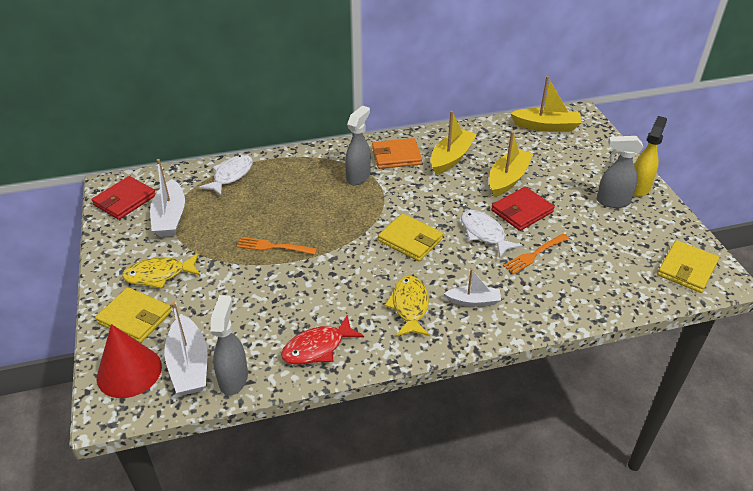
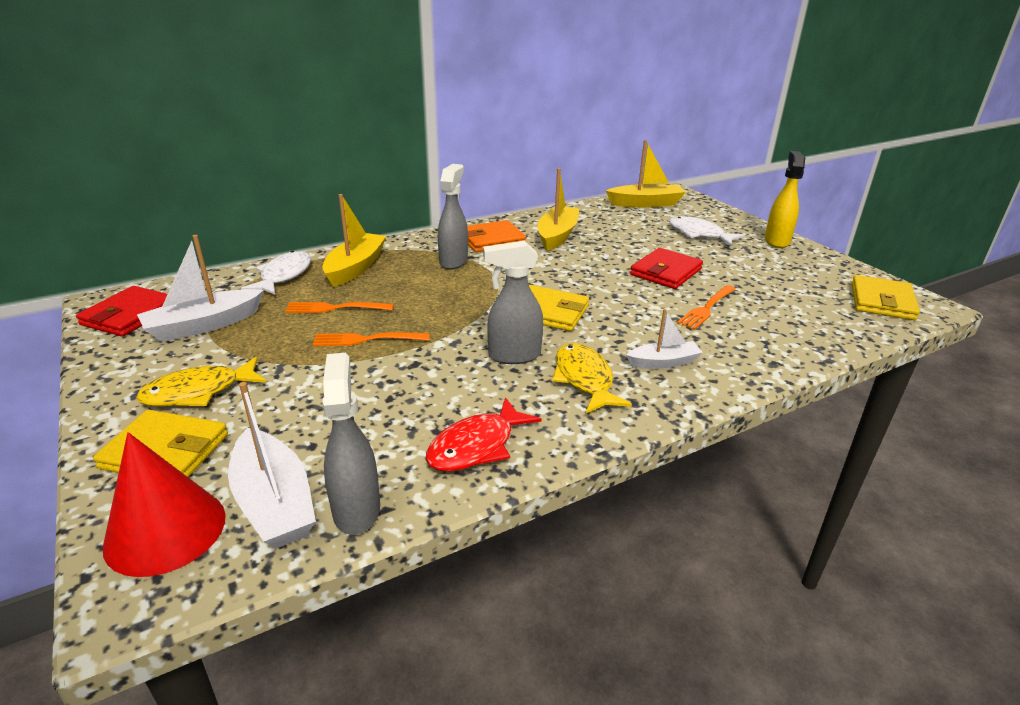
camera: 15 degrees left, 10 degrees down
(170, 217) = (204, 325): white boat -> white boat turned 75 degrees clockwise
(259, 213) = (335, 308): none -> orange fork
(484, 234) = (635, 296): white fish -> white fish (698, 234)
(508, 179) = (632, 247): yellow boat -> yellow boat (355, 268)
(612, 201) = (758, 254): grey spray bottle -> grey spray bottle (513, 356)

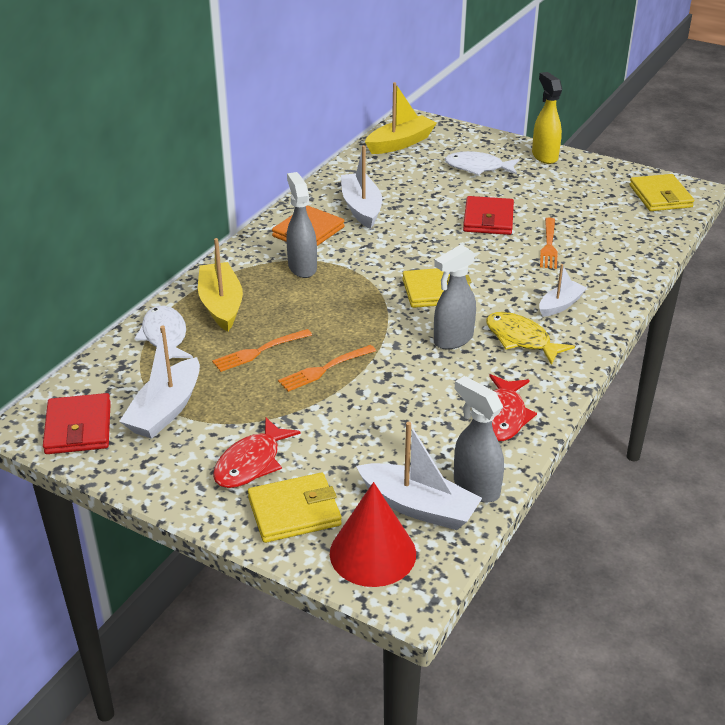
camera: 30 degrees left, 5 degrees up
(198, 392) = (251, 463): yellow fish -> red fish
(557, 236) = (361, 208): yellow boat -> white boat

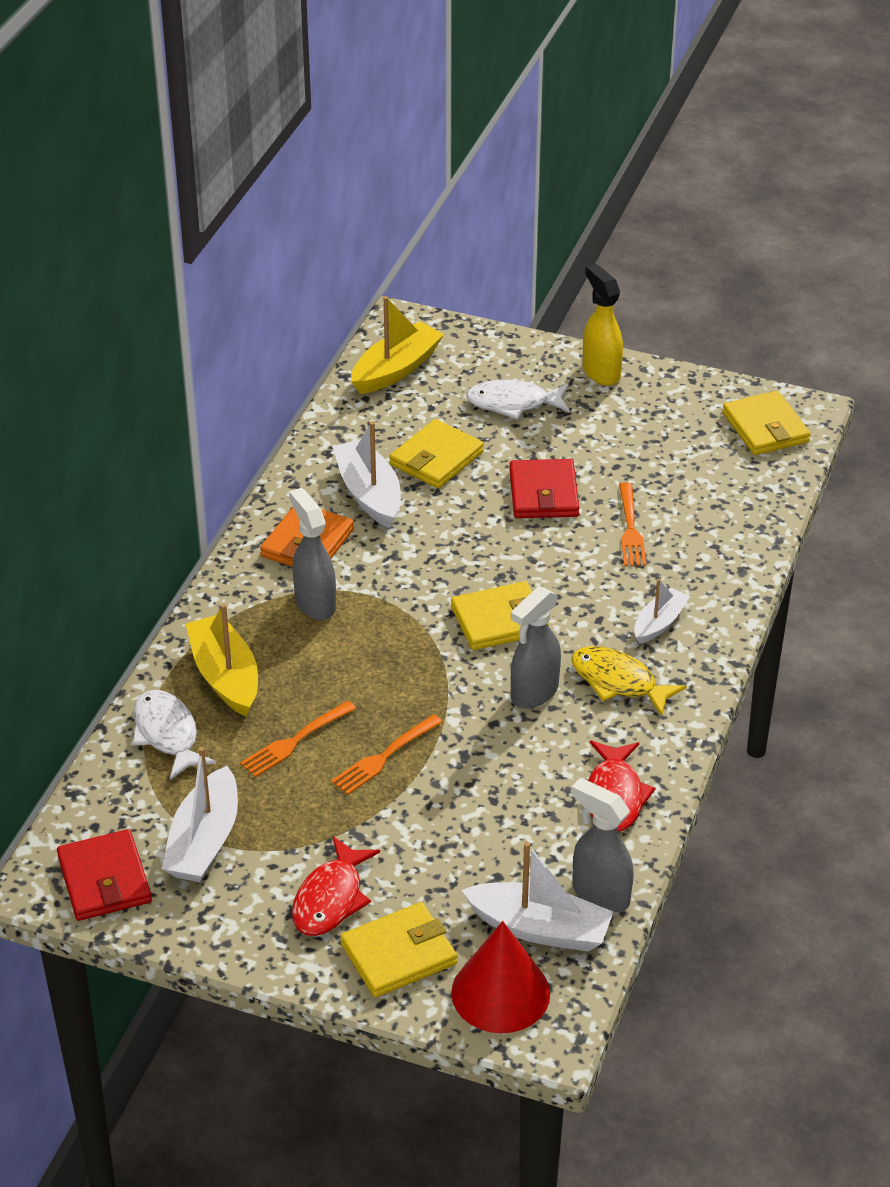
camera: 10 degrees left, 5 degrees up
(415, 193) = (436, 458): none -> yellow wallet

